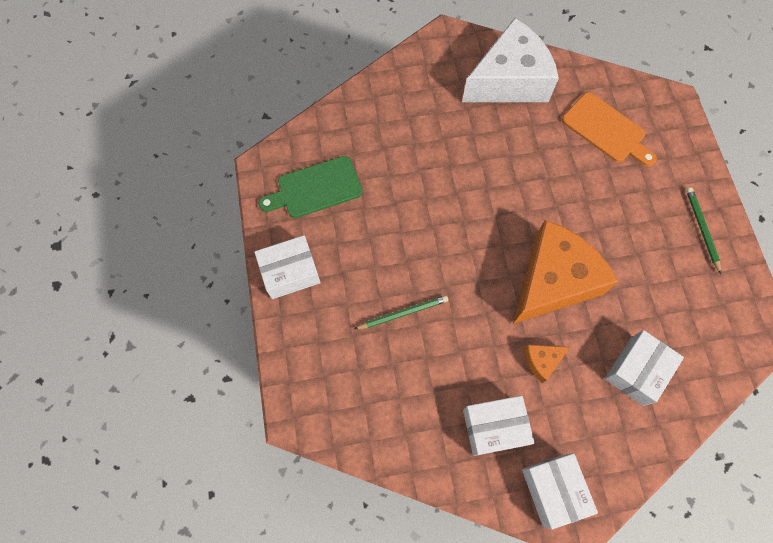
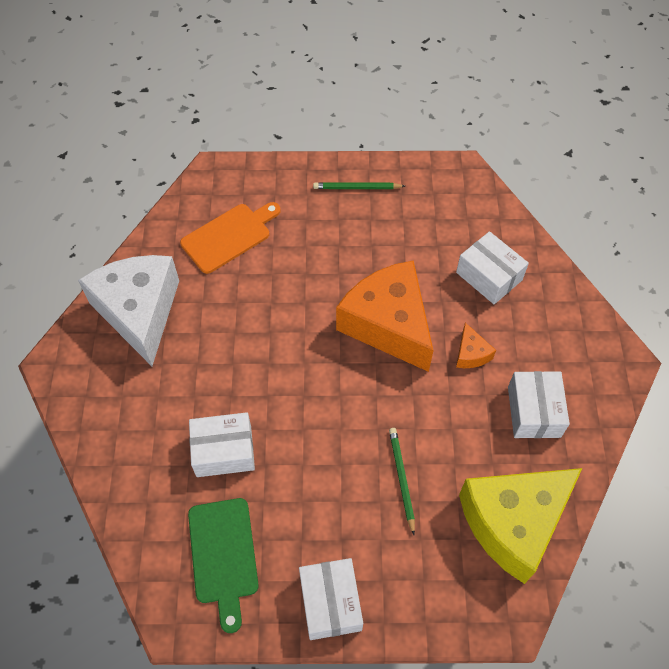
camera: 80 degrees left, 10 degrees down
(380, 415) = (513, 523): none -> yellow cheese
(553, 490) = (596, 372): white box -> white box (224, 451)

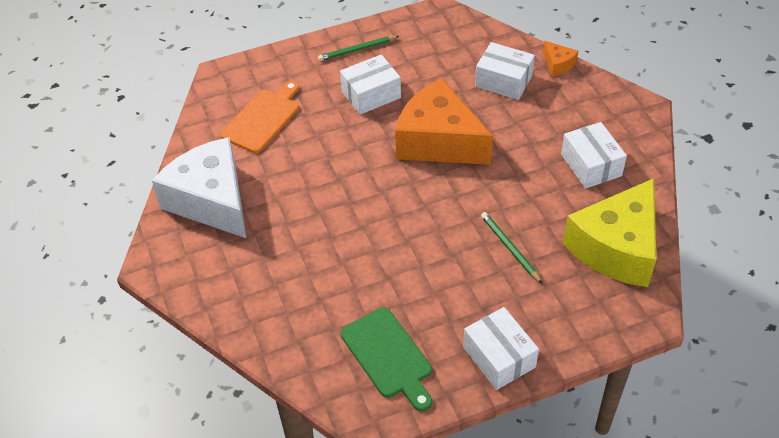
camera: 20 degrees left, 10 degrees down
(224, 451) = (346, 279): white box -> white box (371, 94)
(471, 354) = (518, 140): orange cheese -> orange cheese (558, 64)

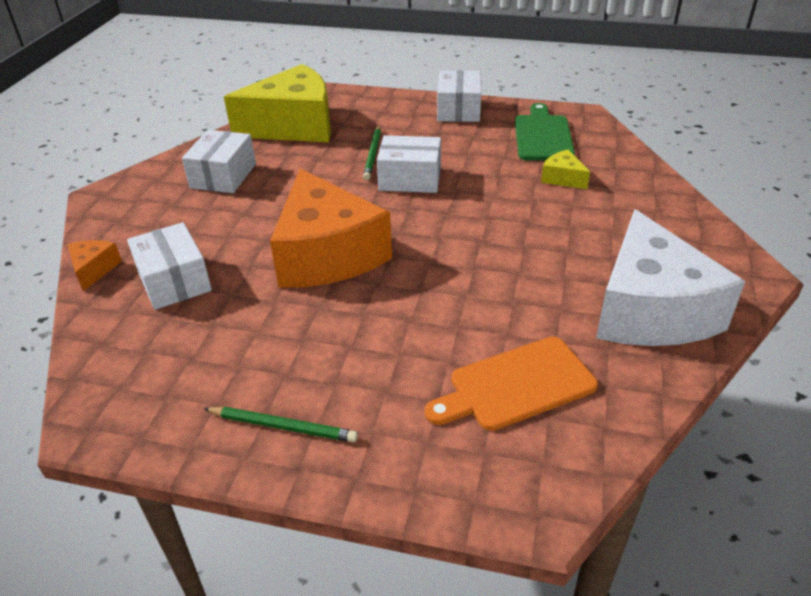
camera: 145 degrees left, 10 degrees down
(334, 301) = (562, 178): none -> yellow cheese
(371, 94) = (339, 344): white box -> white box (410, 179)

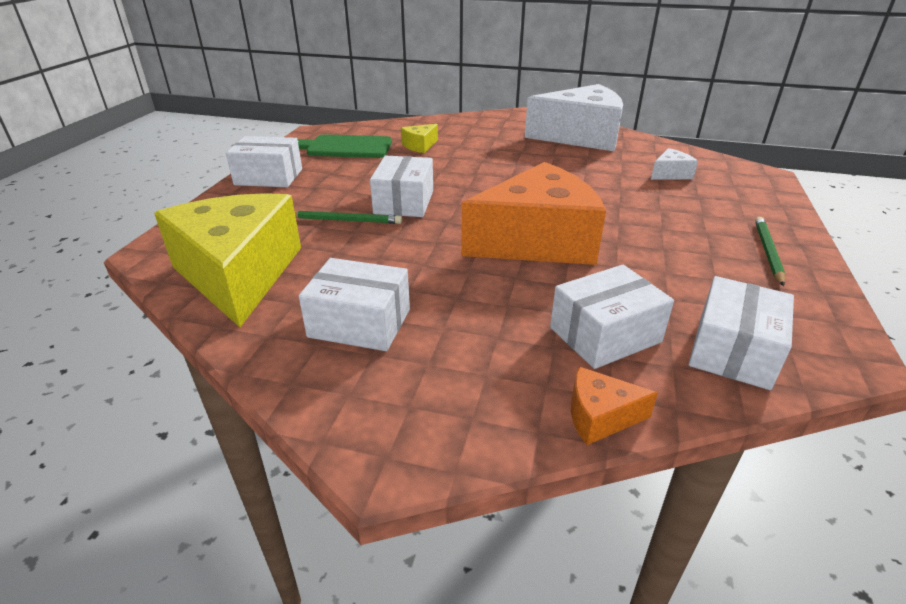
camera: 90 degrees left, 5 degrees down
(129, 349) = (733, 351): none -> white box
(516, 385) = (670, 174): orange cutting board -> white cheese

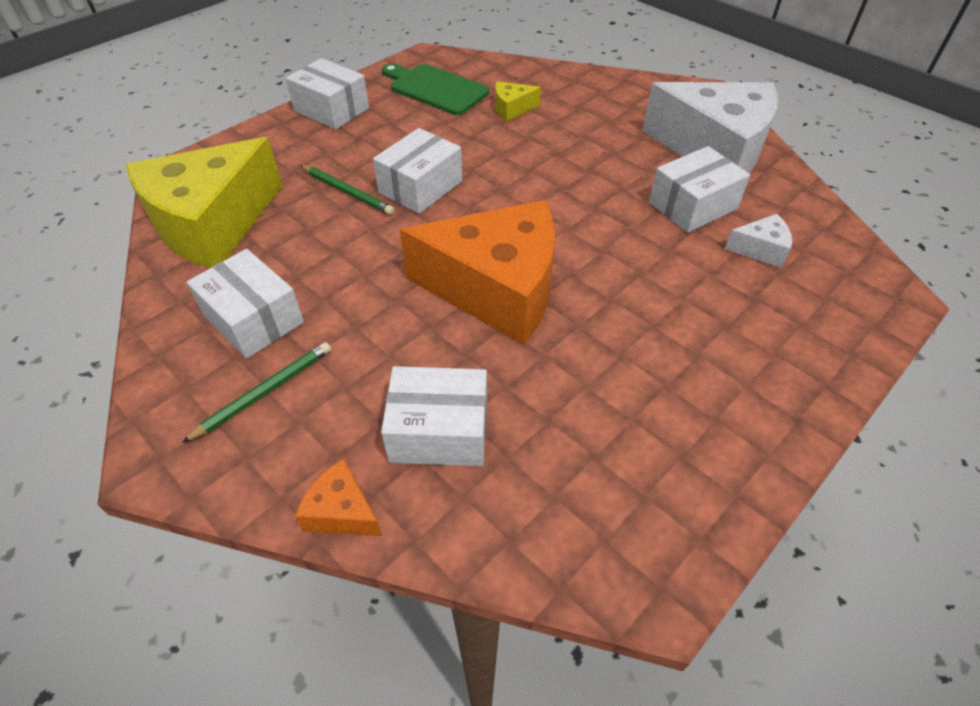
camera: 30 degrees right, 15 degrees up
(238, 274) = (212, 224): yellow cheese -> yellow cheese turned 150 degrees counterclockwise
(733, 351) = (540, 512): white box -> white box (692, 205)
(767, 252) = (739, 412): green pencil -> green pencil (264, 392)

